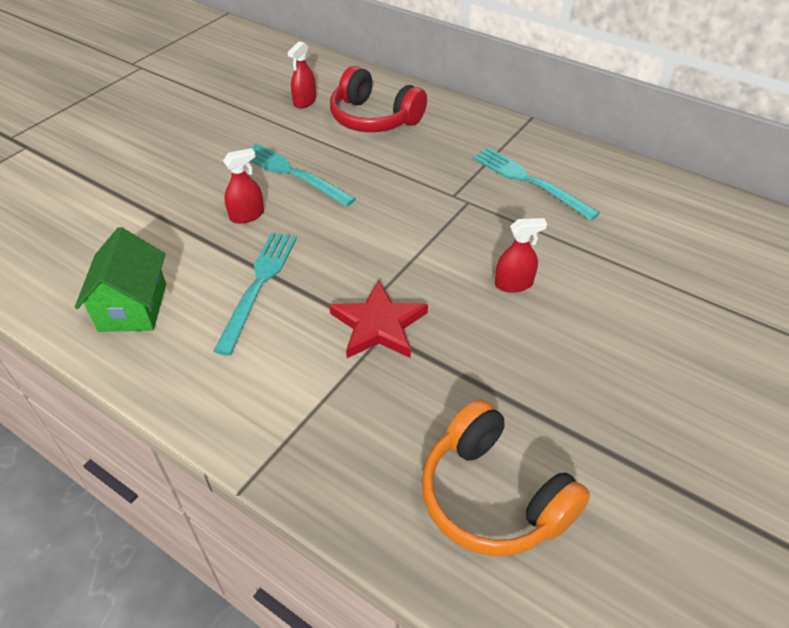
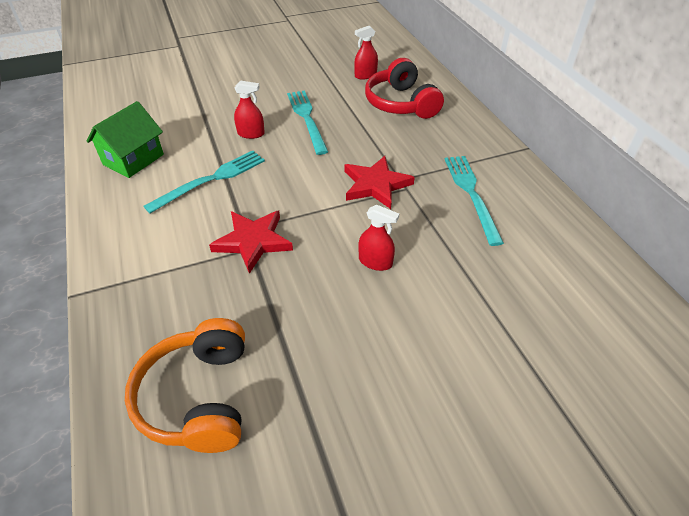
camera: 35 degrees right, 0 degrees up
(437, 211) = (375, 185): none -> red star

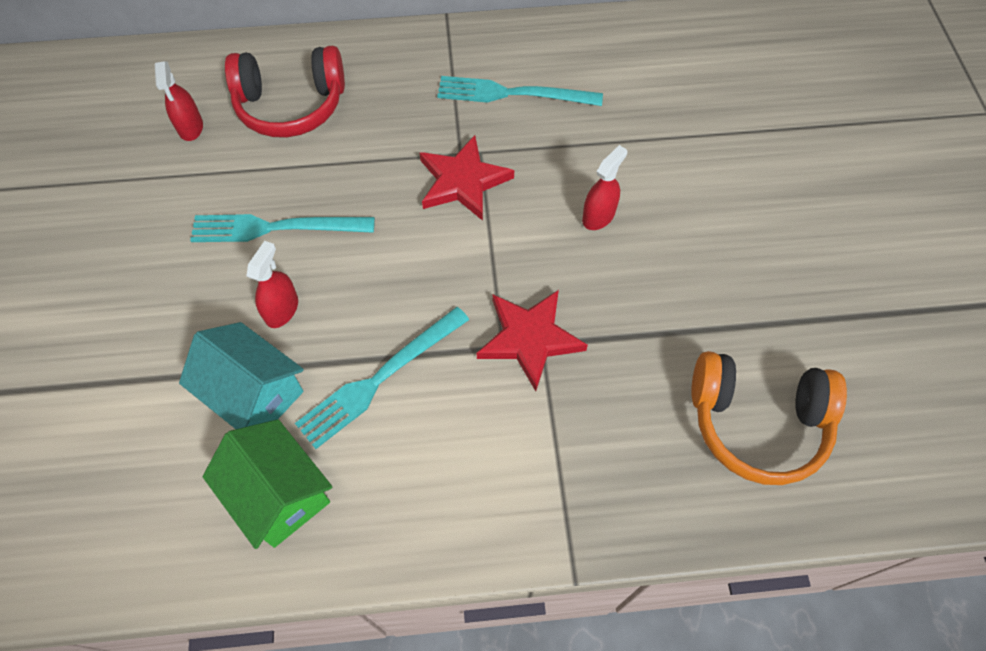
camera: 75 degrees left, 15 degrees up
(194, 137) = (255, 394): none -> turquoise house
(211, 180) = (380, 378): turquoise fork -> turquoise fork turned 105 degrees counterclockwise

